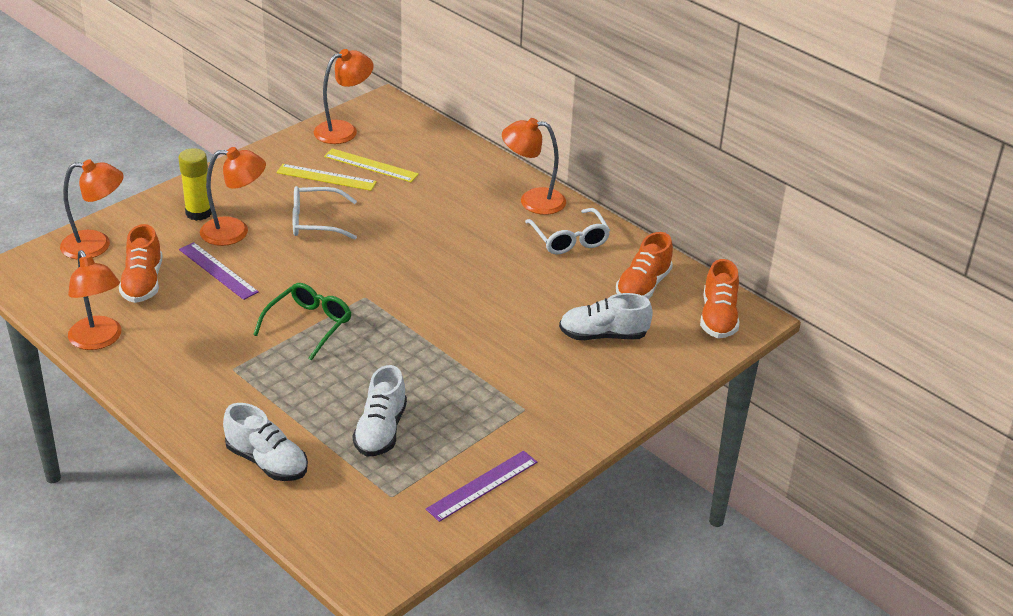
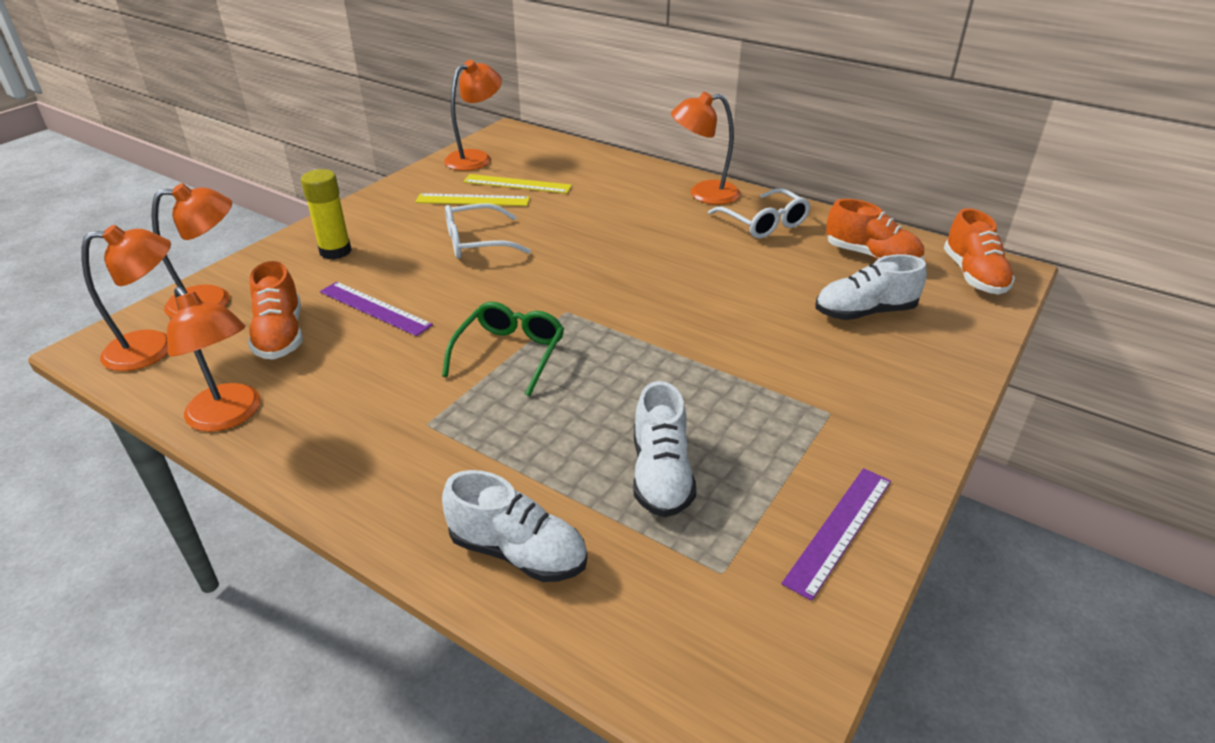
camera: 10 degrees left, 0 degrees up
(235, 232) = (384, 264): orange lamp -> orange lamp (154, 349)
(643, 286) = (871, 256): orange shoe -> orange shoe turned 75 degrees counterclockwise

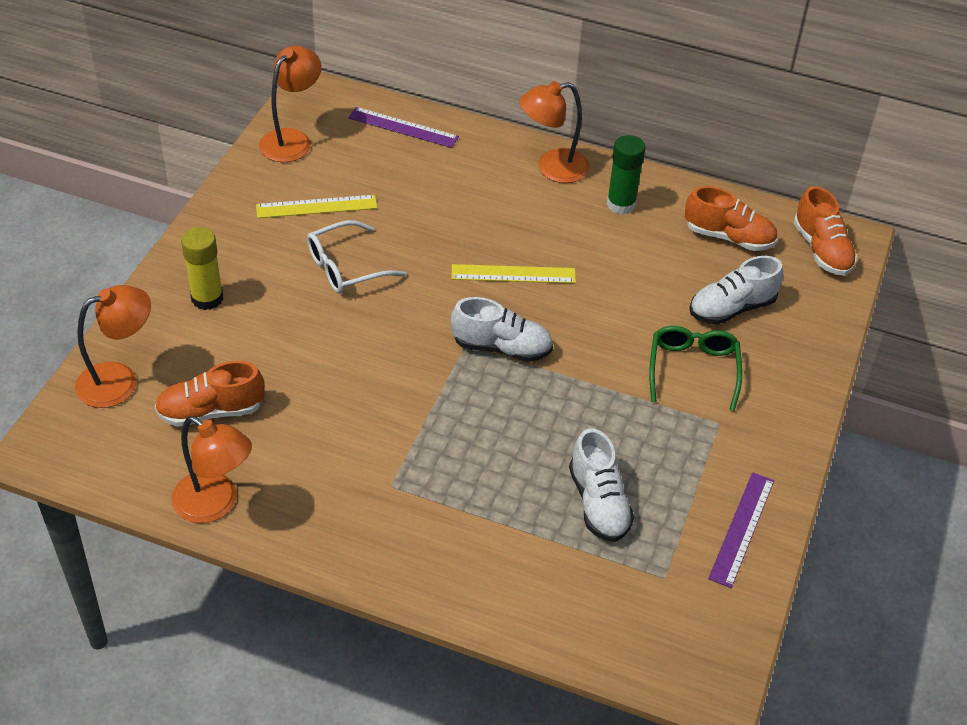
camera: 15 degrees left, 10 degrees up
(154, 349) = (98, 444): orange lamp -> none
(281, 335) = (211, 411): orange shoe -> orange shoe turned 105 degrees clockwise
(375, 308) = (284, 366): purple ruler -> purple ruler (403, 127)
(510, 353) = (432, 401): green glasses -> green glasses (693, 369)
(517, 184) = (354, 176): yellow ruler -> yellow ruler (513, 274)
(518, 552) = (511, 587): white shoe -> white shoe (502, 347)
(764, 223) = (621, 204): white glasses -> green glue stick

